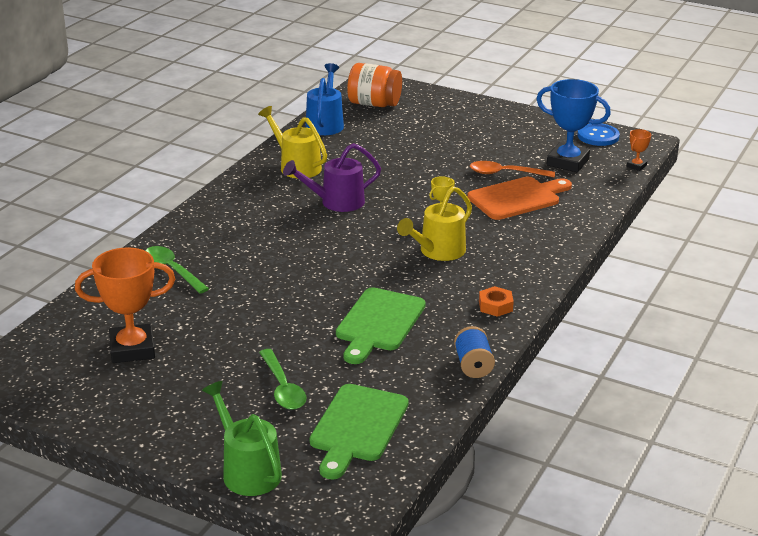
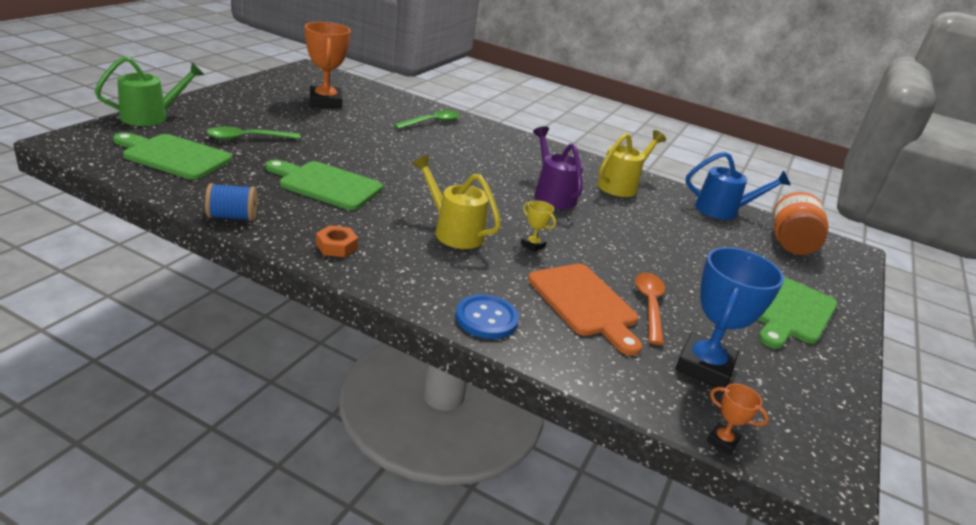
camera: 85 degrees right, 0 degrees up
(481, 122) = (790, 311): none -> green cutting board
(598, 136) = (811, 417): blue button -> blue button (486, 318)

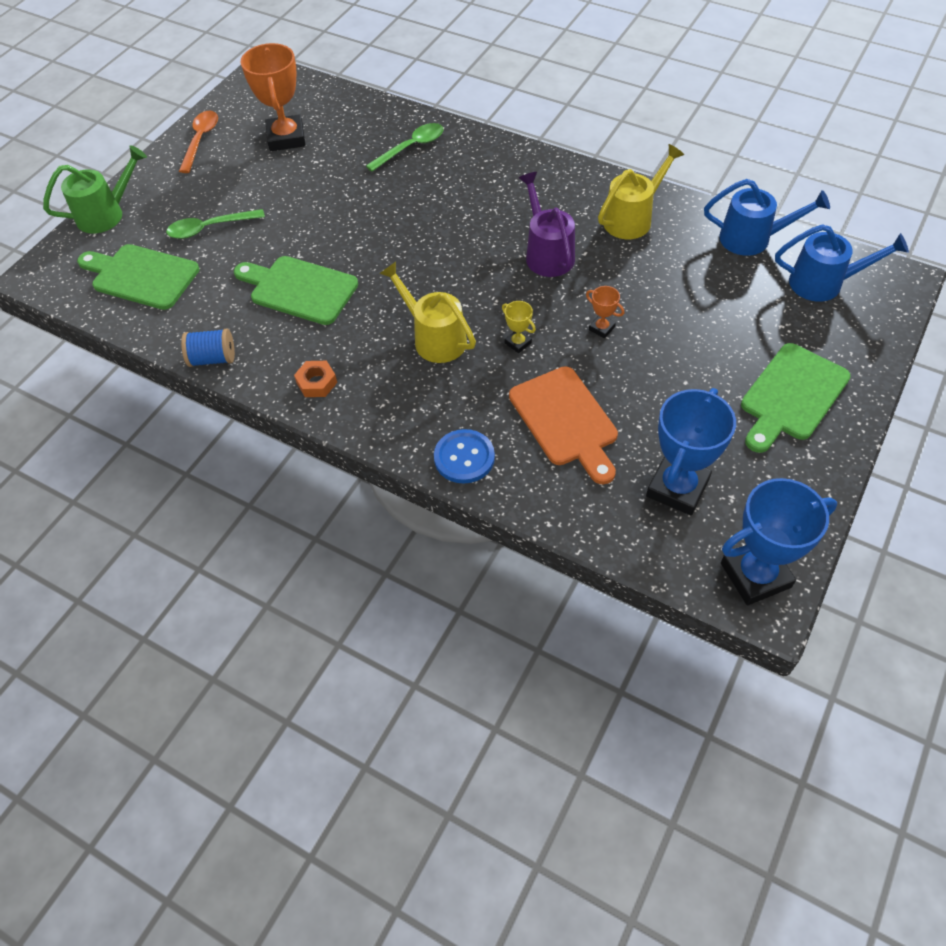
camera: 10 degrees right, 25 degrees up
(649, 306) = (634, 413): orange spoon -> orange spoon (201, 140)
(722, 441) = (676, 576): orange trophy -> orange trophy (601, 328)
(790, 244) = (824, 283): orange jar -> blue watering can
(804, 448) = (755, 575): none -> blue trophy

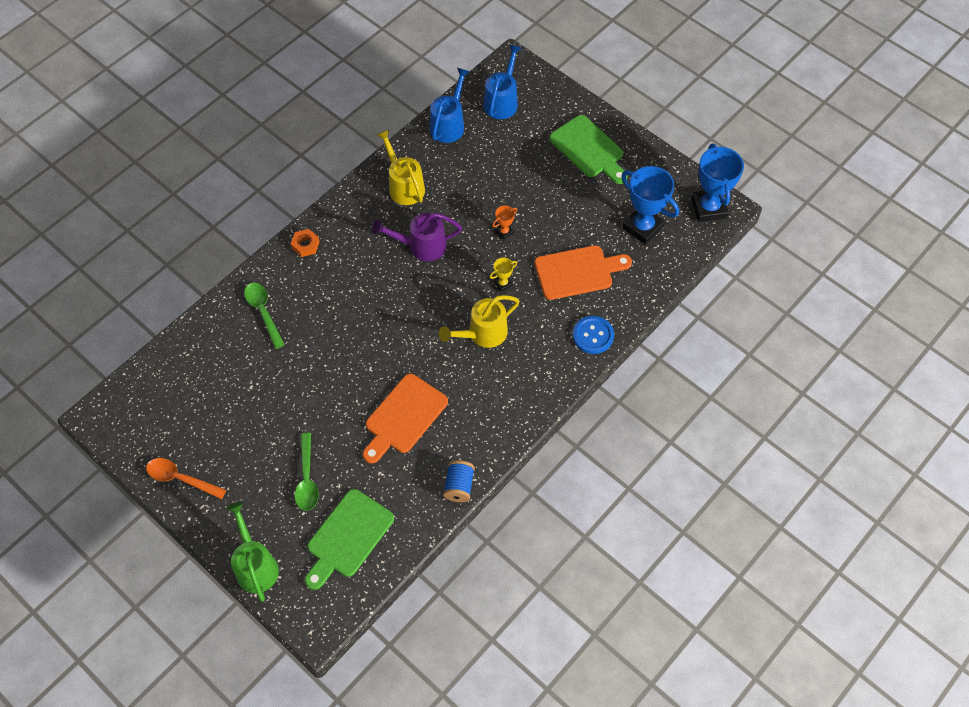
camera: 80 degrees left, 5 degrees up
(286, 138) = (208, 406): orange trophy -> none
(299, 289) = (404, 417): green cutting board -> orange cutting board
(316, 383) = (503, 416): orange nut -> orange nut (305, 245)

